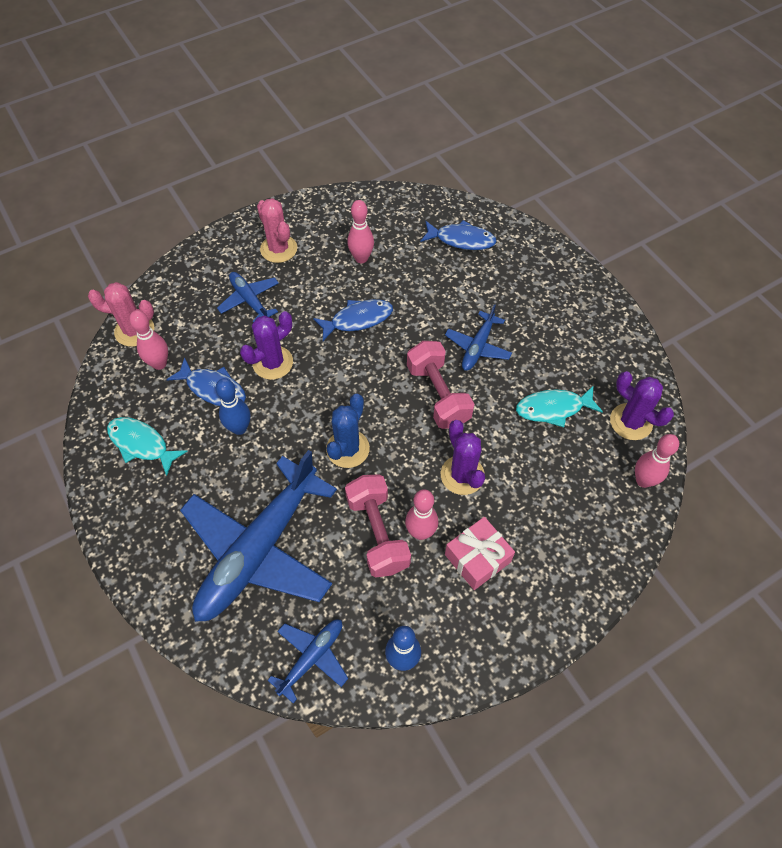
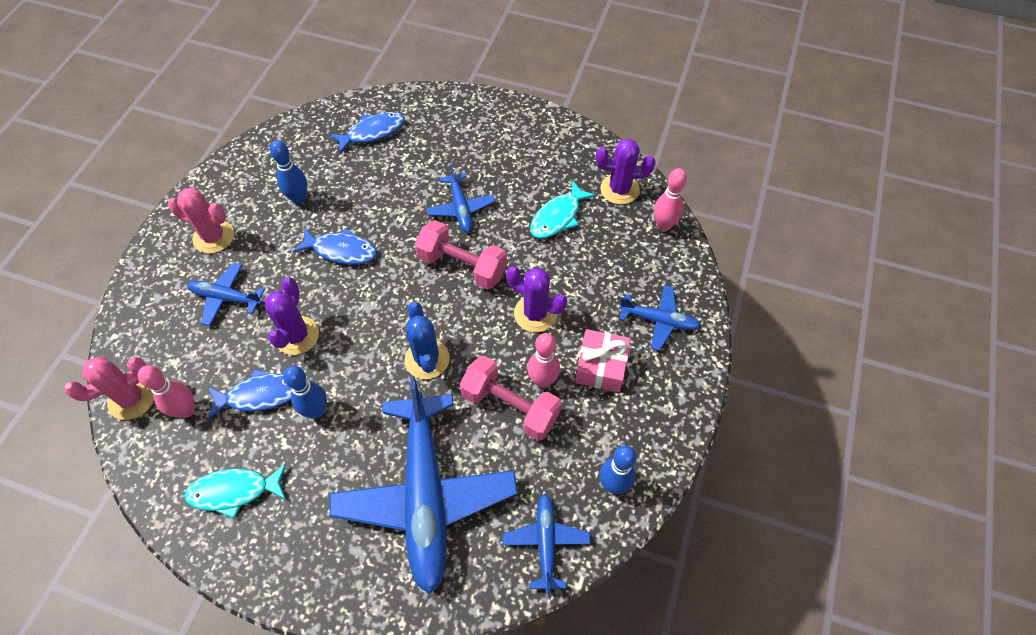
camera: 40 degrees left, 0 degrees up
(358, 319) = (341, 250): blue fish -> blue fish turned 75 degrees clockwise
(361, 258) = (299, 198): pink bowling pin -> blue bowling pin
(563, 558) = (659, 320): none -> blue plane

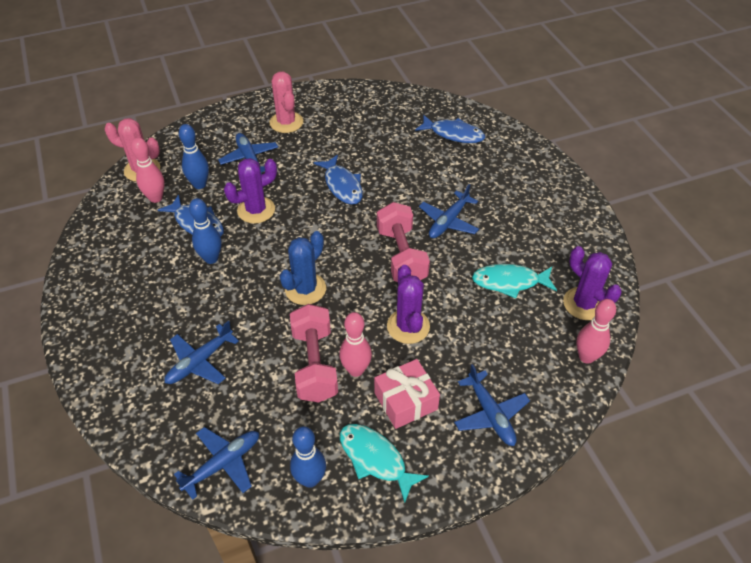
camera: 50 degrees right, 10 degrees down
(234, 491) = (120, 259): turquoise fish -> turquoise fish (375, 459)
(299, 198) = (358, 138): blue bowling pin -> blue bowling pin (199, 184)
(425, 495) = (199, 362): blue plane -> blue plane, size x0.46

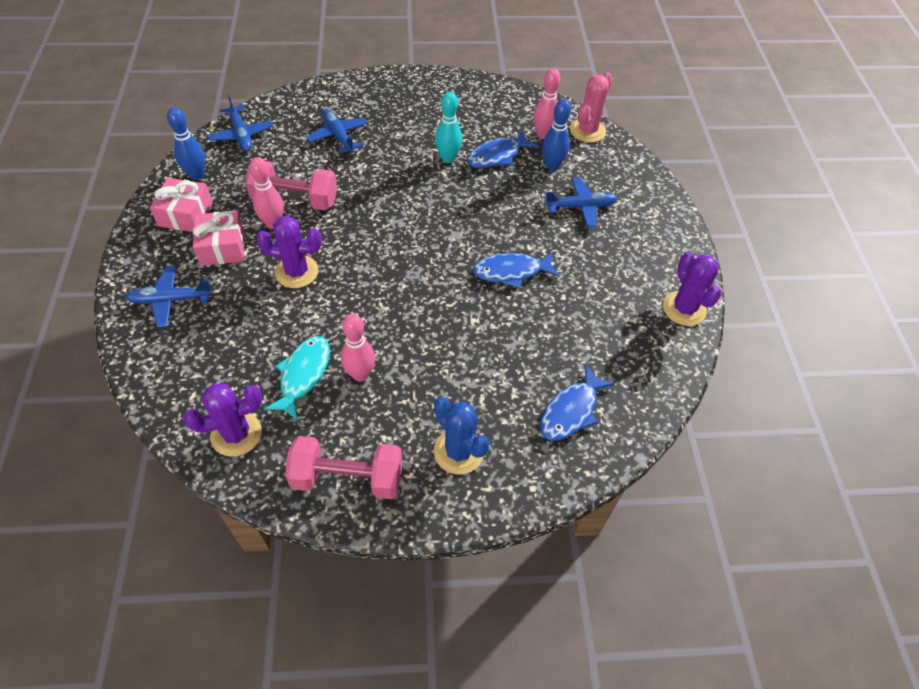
camera: 105 degrees right, 5 degrees up
(211, 258) = (448, 158): blue bowling pin -> turquoise bowling pin
(256, 210) = (499, 198): purple cactus -> purple cactus (684, 308)
(286, 122) = (637, 248): pink cactus -> none
(305, 289) = (380, 211): blue cactus -> blue cactus (458, 451)
(375, 459) = (185, 214): turquoise fish -> pink gift
(401, 256) = (386, 293): pink dumbbell -> pink dumbbell (347, 478)
(448, 221) = (416, 350): blue plane -> none
(586, 357) = (174, 403): pink bowling pin -> pink bowling pin (360, 374)

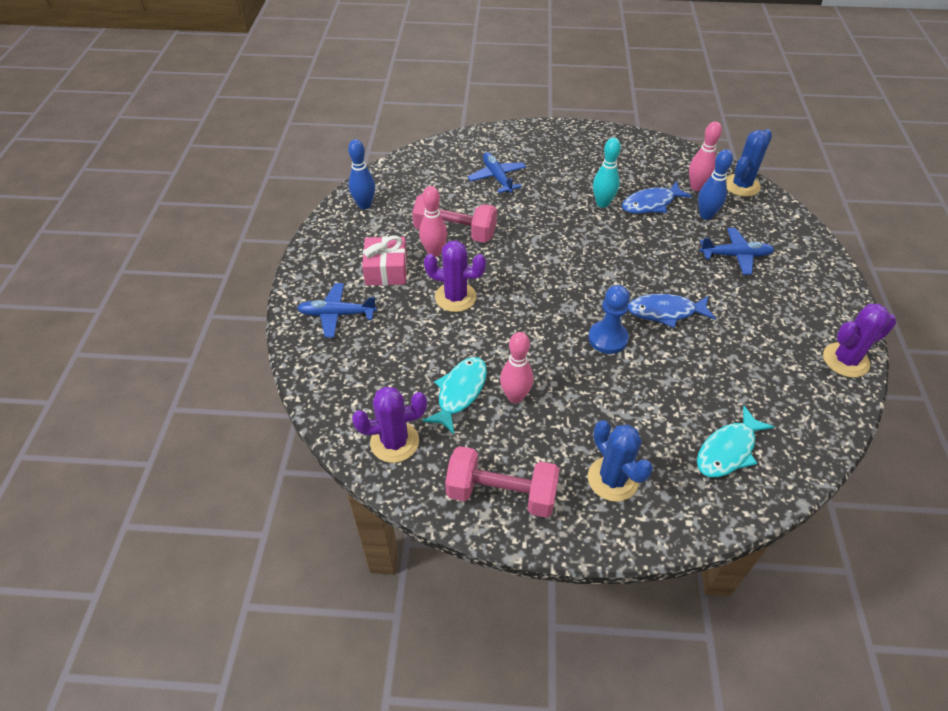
camera: 10 degrees right, 5 degrees down
(185, 214) = (353, 239): pink gift -> none
(241, 135) = (406, 172): blue plane -> none
(453, 304) = (607, 338): none -> blue pawn
(571, 411) = (728, 450): blue fish -> turquoise fish
(587, 131) = (741, 185): pink cactus -> blue cactus
(684, 308) = (845, 360): purple cactus -> purple cactus turned 75 degrees clockwise

